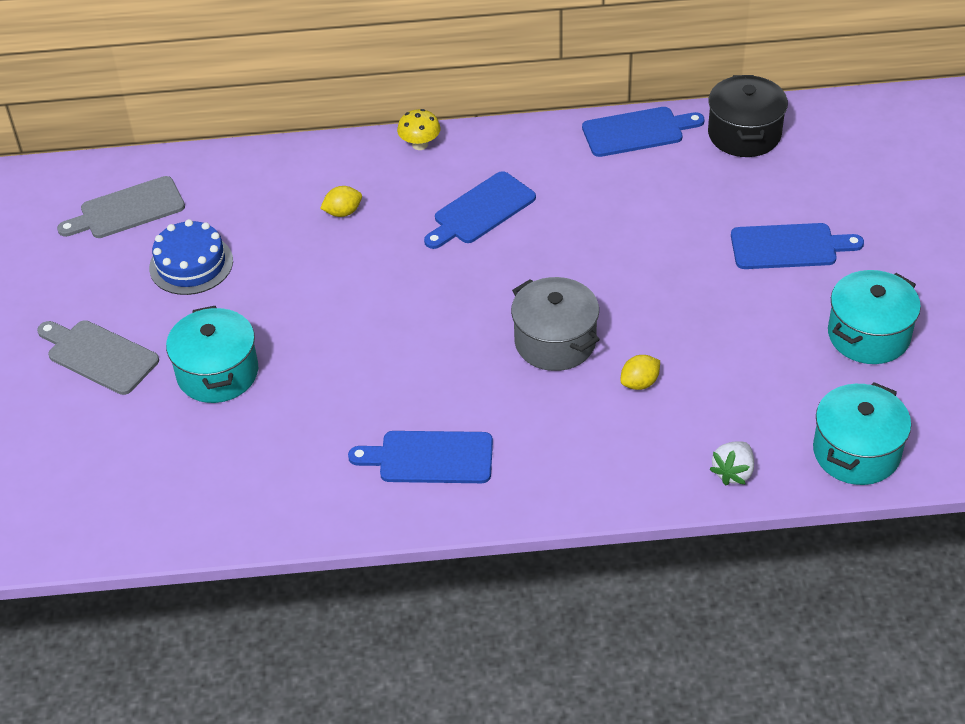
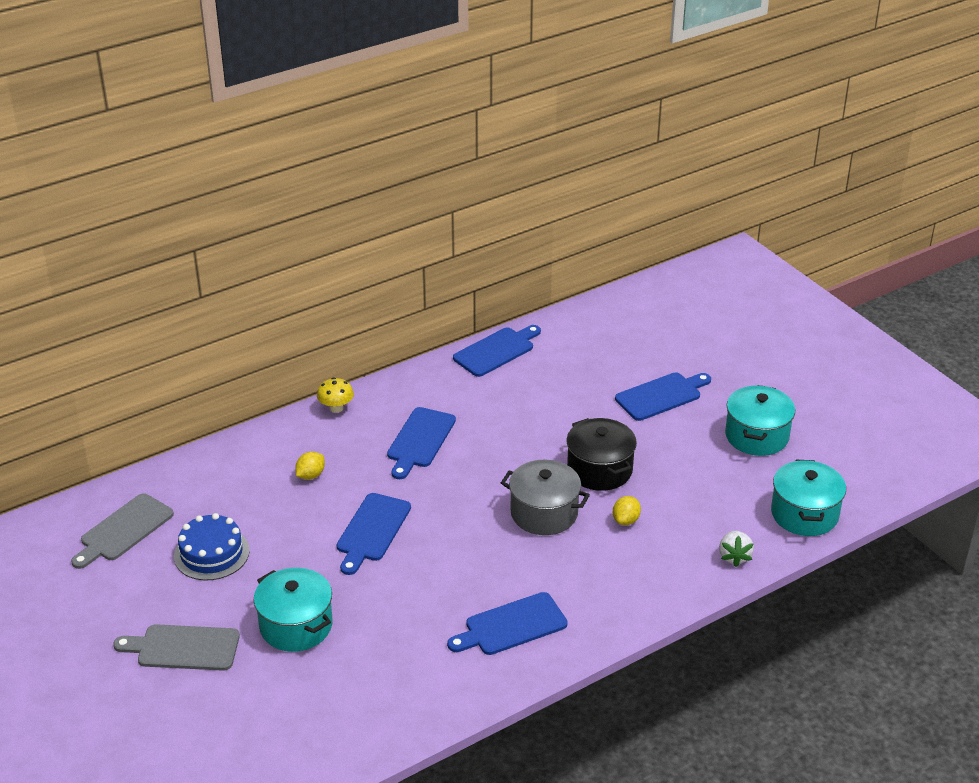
camera: 30 degrees left, 10 degrees down
(362, 296) = (372, 530): none -> blue cutting board
(744, 134) = (575, 330): black pot -> black pot (599, 470)

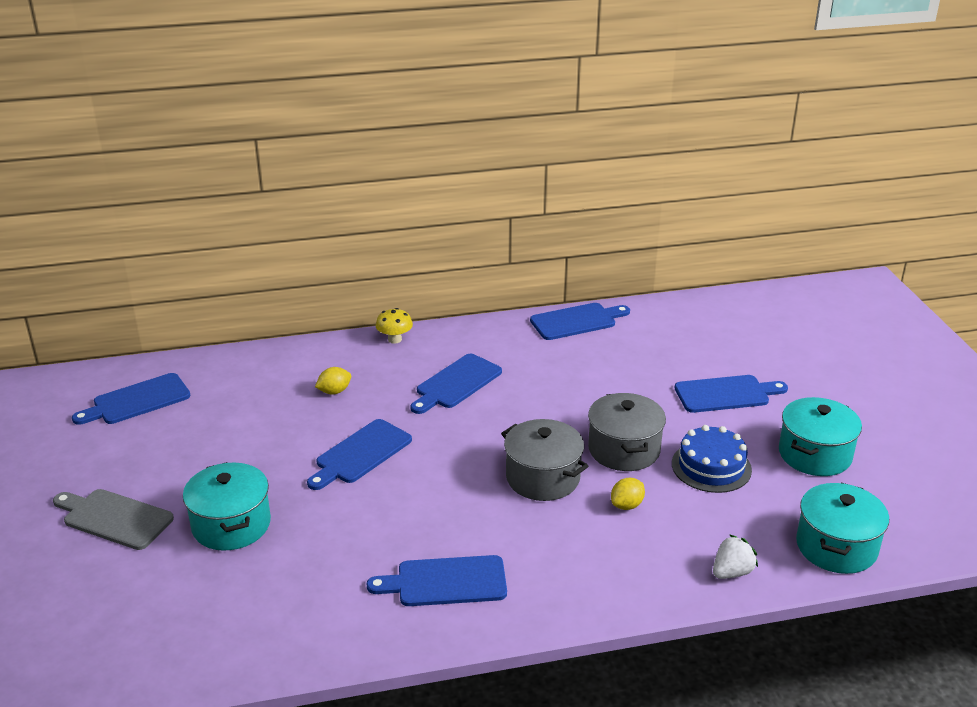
camera: 20 degrees right, 5 degrees down
(124, 530) = (137, 401): grey cutting board -> blue cutting board
(211, 553) = (199, 439): blue cake -> blue cake (711, 466)
(599, 470) = (624, 449): black pot -> grey pot
(734, 556) = (732, 572): white strawberry -> white strawberry turned 150 degrees counterclockwise

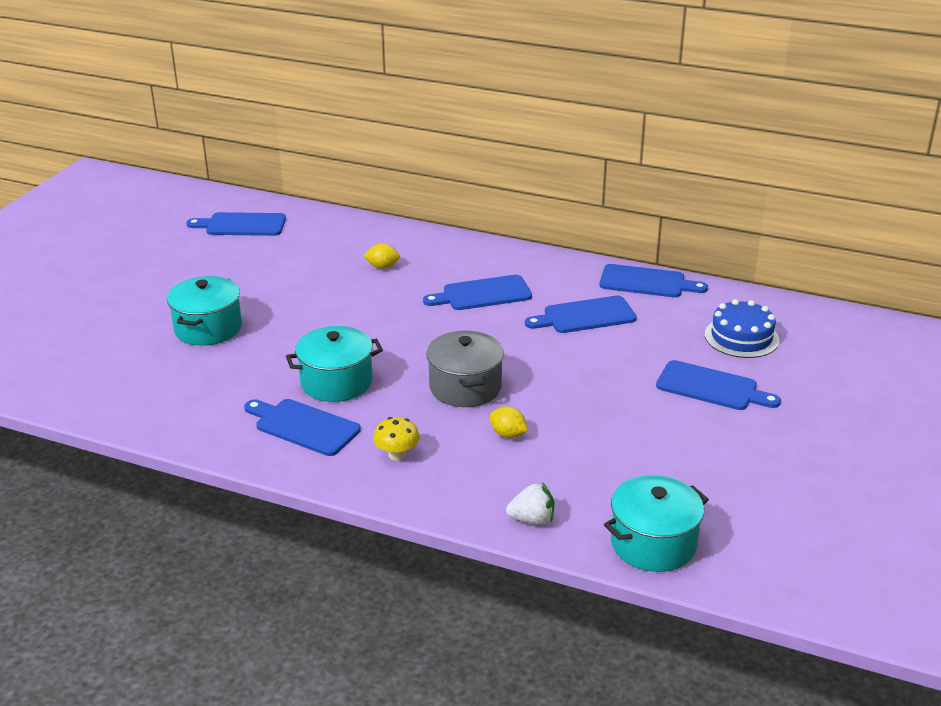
camera: 35 degrees right, 0 degrees up
(114, 518) = (143, 295): grey cutting board -> none
(361, 454) = (349, 317): blue cutting board -> blue cutting board (585, 316)
(394, 339) = (474, 245): yellow mushroom -> yellow mushroom (397, 455)
(624, 449) = (559, 394): grey pot -> none
(627, 505) = (508, 434): yellow lemon -> yellow lemon turned 45 degrees clockwise
(711, 466) = (620, 436): blue cake -> blue cake (741, 337)
(815, 454) = (733, 467): turquoise pot -> turquoise pot (336, 382)

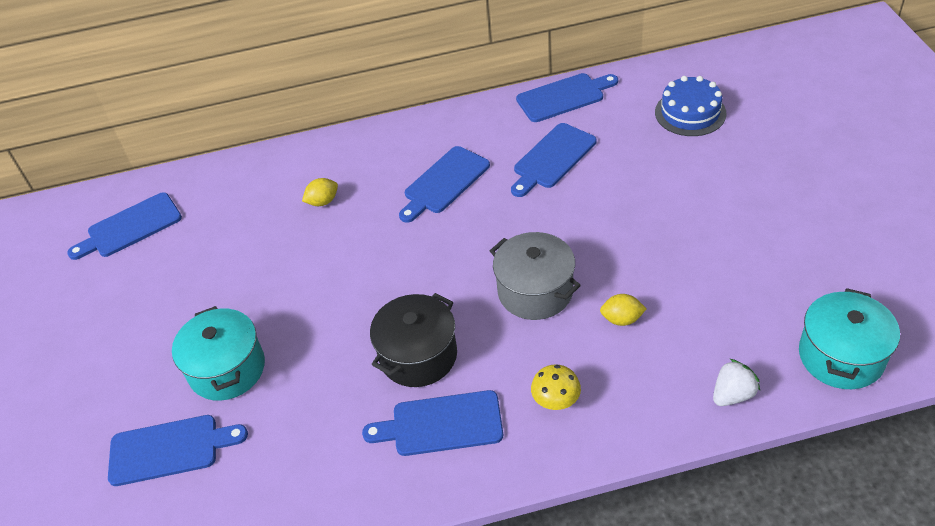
camera: 30 degrees left, 15 degrees up
(336, 382) = (418, 355): turquoise pot -> black pot
(711, 387) = (720, 175): blue cutting board -> blue cutting board (170, 449)

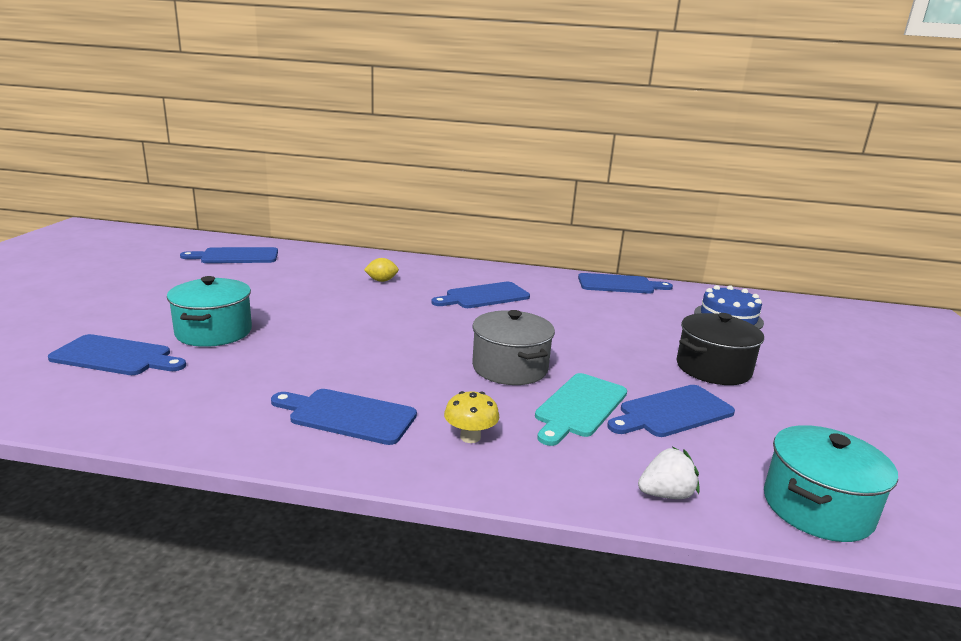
camera: 15 degrees right, 25 degrees down
(418, 355) = (371, 371): black pot -> black pot (713, 368)
(552, 158) = (585, 308): blue cutting board -> blue cutting board (672, 412)
(622, 319) = (580, 407): yellow lemon -> turquoise cutting board

